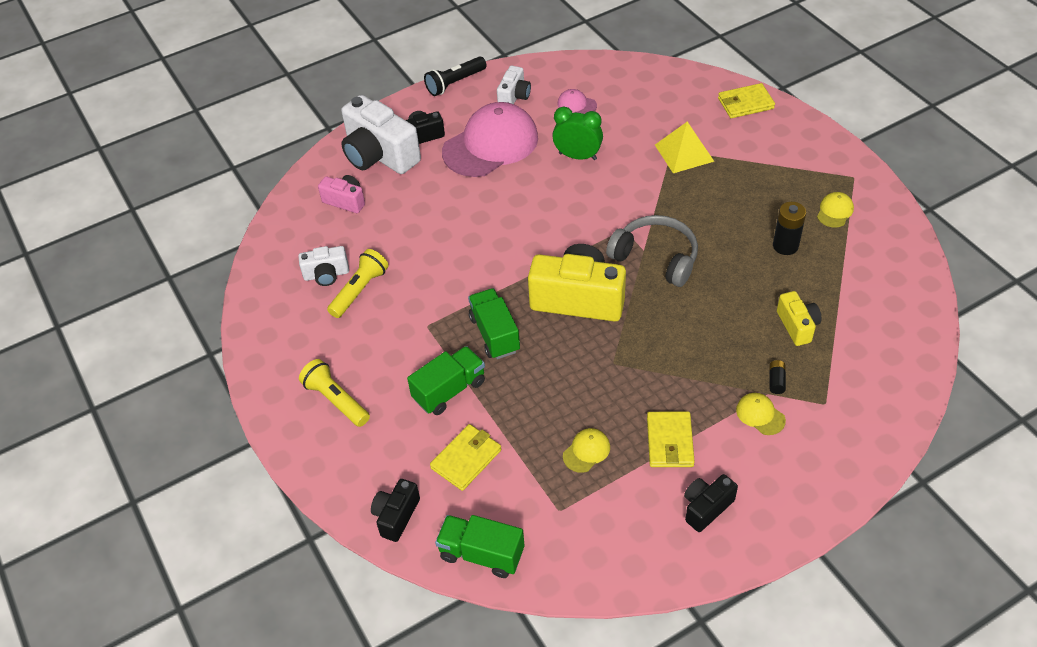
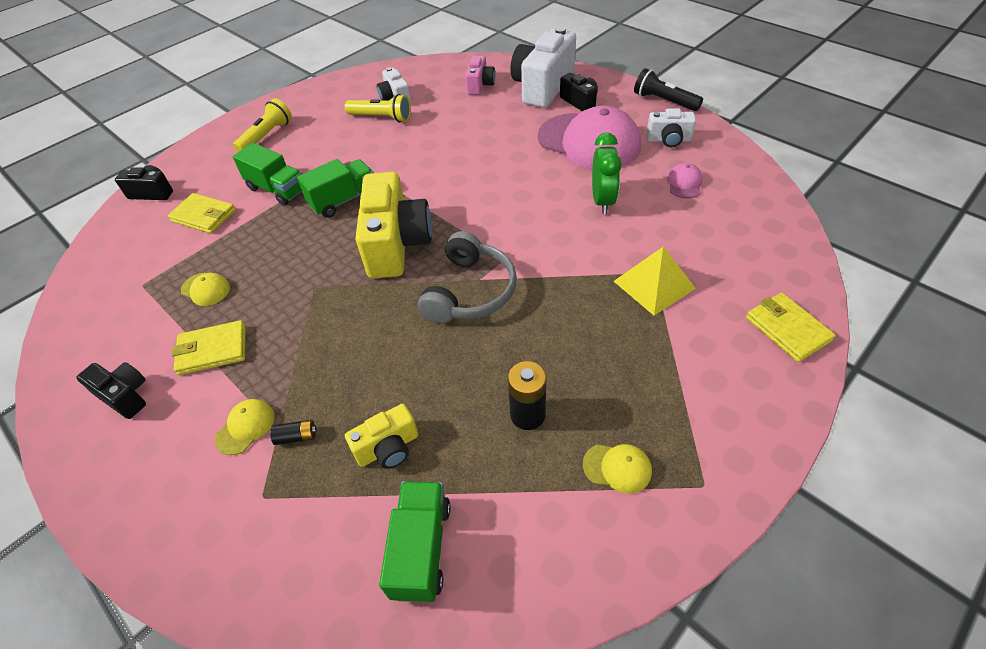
camera: 75 degrees right, 0 degrees up
(481, 554) = (106, 247): green truck -> green truck (421, 548)

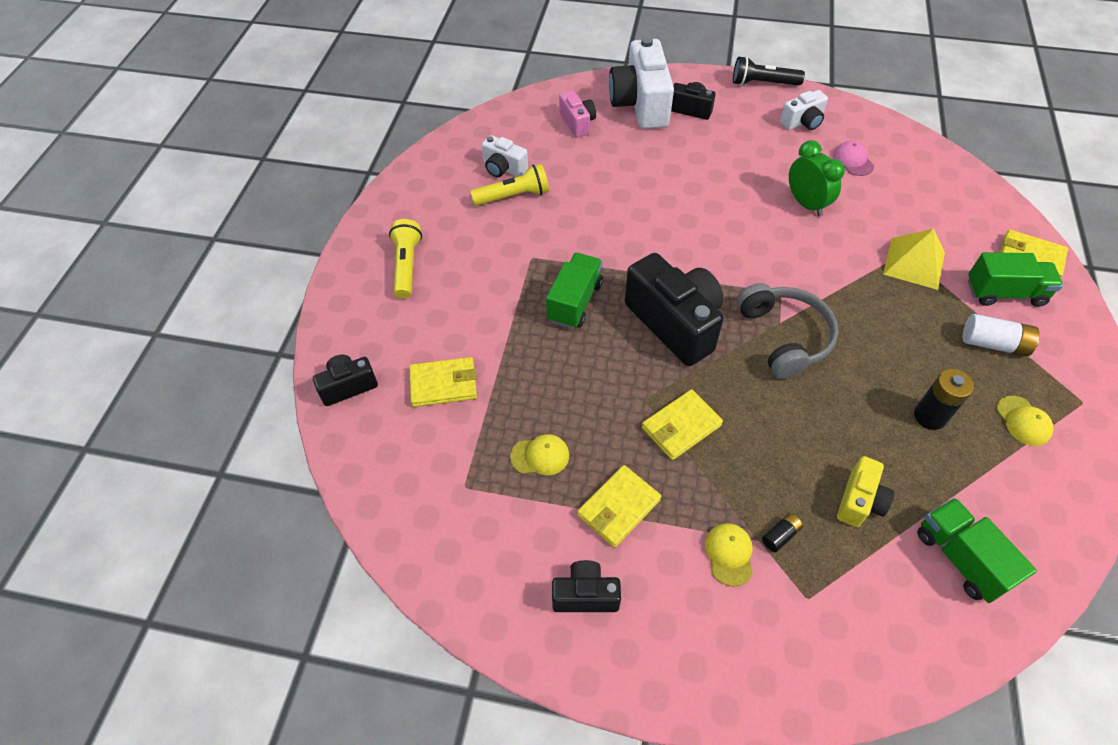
camera: 35 degrees left, 5 degrees up
(277, 189) = (492, 320): green truck -> green truck (1004, 293)
(317, 318) = (681, 427): none -> yellow wallet
(396, 244) = (675, 323): yellow camera -> black camera
(589, 142) = (739, 149): pink cap -> none
(617, 468) = (1023, 421): yellow cap -> yellow cap turned 90 degrees clockwise
(661, 386) = (993, 343): none -> white battery

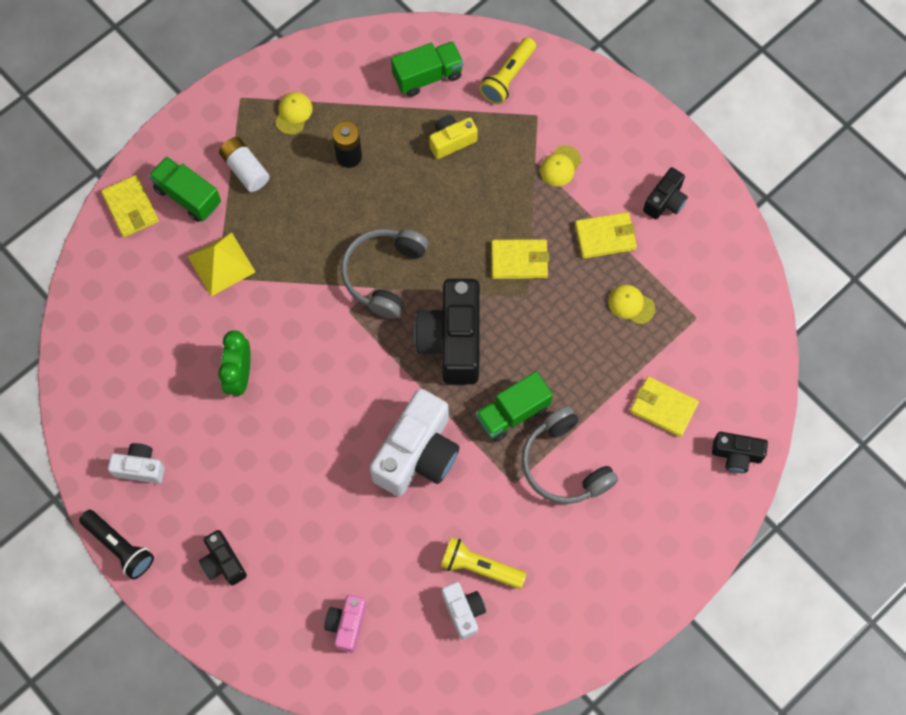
camera: 145 degrees left, 15 degrees up
(407, 266) = (625, 549): yellow flashlight -> yellow flashlight (508, 77)
(501, 292) = (564, 464): none -> grey headphones
(585, 595) = (665, 201): black camera -> black camera turned 90 degrees counterclockwise
(640, 104) = (264, 606): white camera -> white camera (417, 454)
(780, 535) = (520, 155): black battery -> none
(853, 160) = (149, 391): pink cap -> none
(960, 558) = (427, 76): green truck -> green truck turned 120 degrees counterclockwise

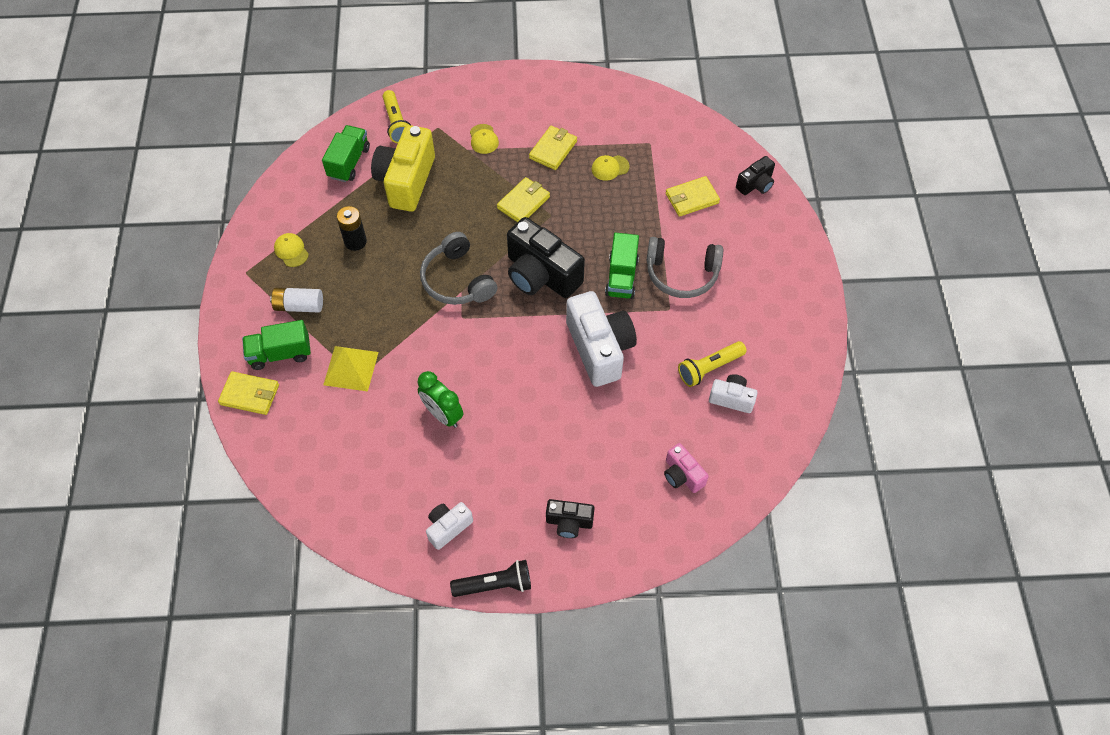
camera: 50 degrees left, 10 degrees down
(451, 141) = (406, 181): yellow camera -> yellow camera, size x1.93
(665, 201) = (561, 106): black camera -> none

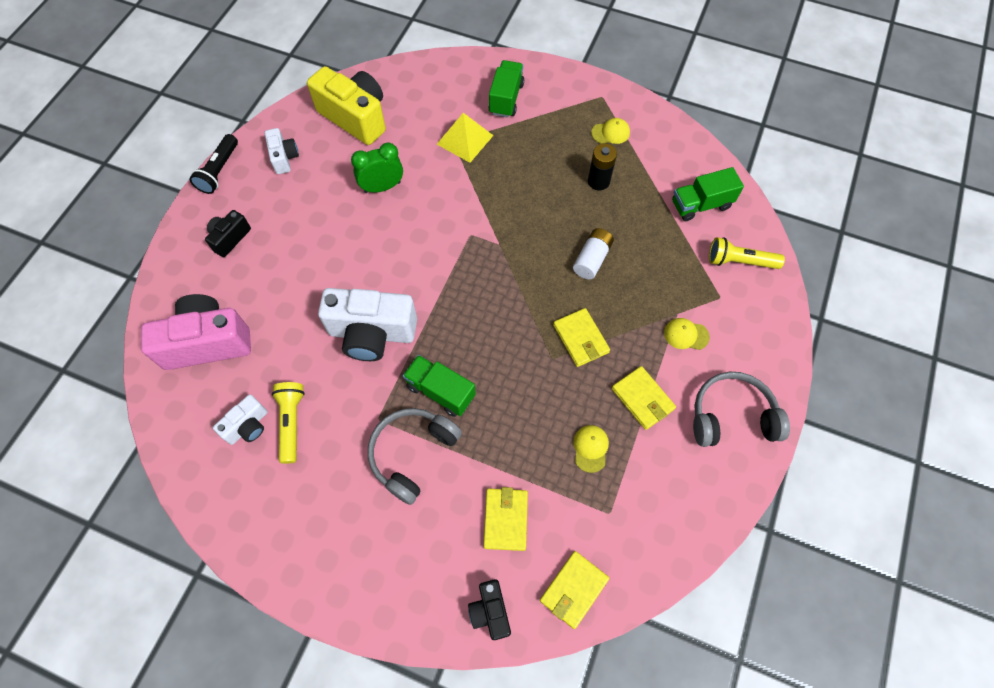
camera: 115 degrees right, 5 degrees up
(250, 395) = (478, 71): yellow wallet -> yellow wallet (573, 589)
(299, 306) = (547, 123): white battery -> white battery (592, 259)
(349, 162) = (701, 205): green truck -> green truck turned 120 degrees clockwise
(406, 181) = (656, 244): yellow camera -> yellow camera (355, 117)
(457, 280) = (513, 245): grey headphones -> grey headphones (731, 416)
(541, 275) = (482, 318): black camera -> none
(682, 475) = (207, 342): pink camera -> pink camera, size x1.93

